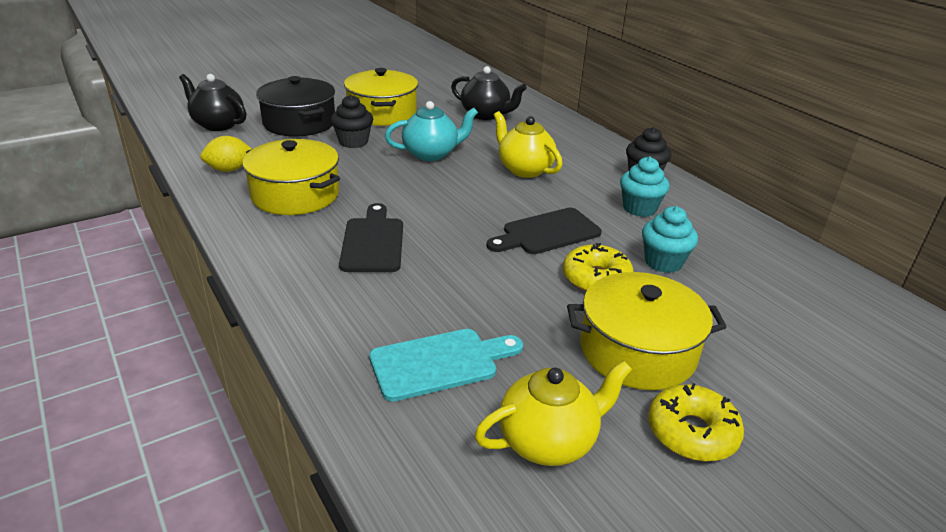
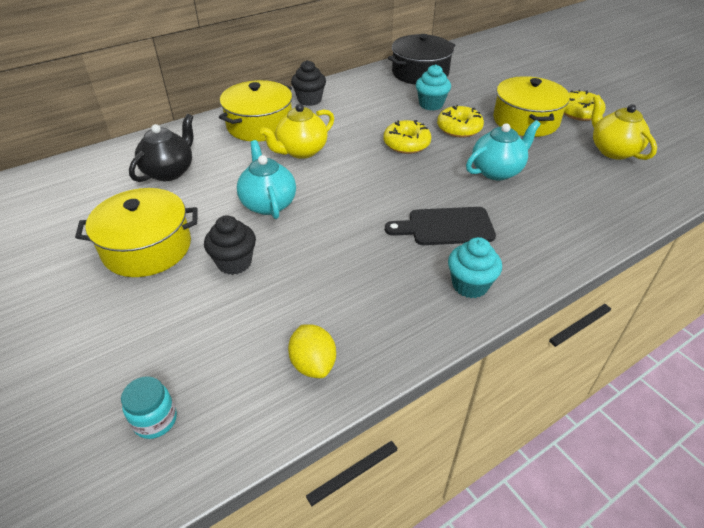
camera: 90 degrees left, 10 degrees up
(218, 124) = (155, 420): black teapot -> turquoise jar
(295, 195) = (370, 290): yellow pot -> yellow pot (259, 125)
(299, 123) = (166, 322): black pot -> black pot (420, 73)
(439, 363) = (575, 186): turquoise cutting board -> none
(483, 295) = (497, 171): none -> turquoise teapot
(547, 233) = (406, 144): black cutting board -> yellow donut
(639, 208) = (361, 106): turquoise cupcake -> turquoise cupcake (470, 285)

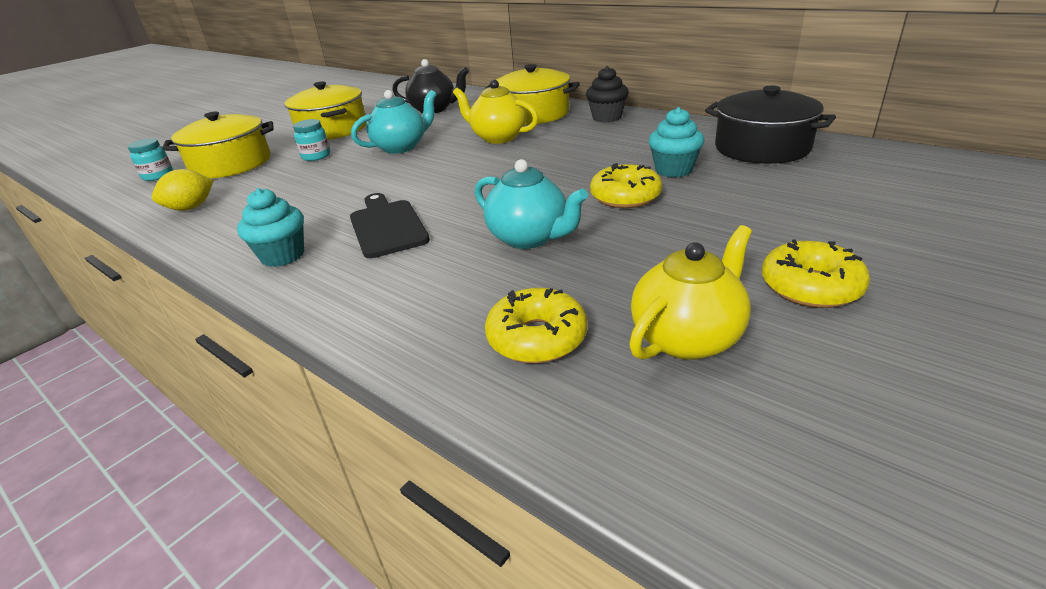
camera: 75 degrees right, 10 degrees down
(234, 263) = (316, 156): black cupcake -> turquoise jar
(406, 144) = (554, 176): yellow donut -> yellow donut (537, 338)
(525, 120) = (707, 239): yellow pot -> yellow pot (231, 164)

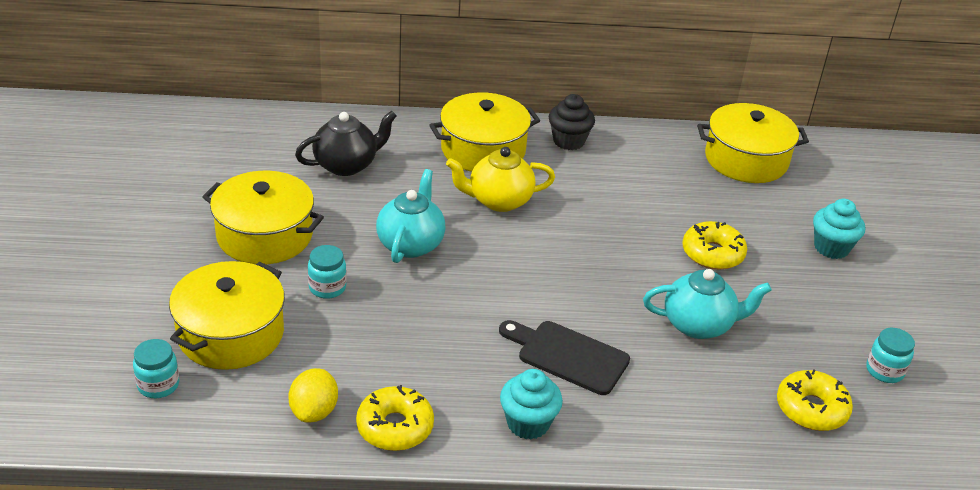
camera: 45 degrees left, 5 degrees up
(673, 170) = (712, 208): turquoise cupcake -> turquoise cupcake (831, 248)
(687, 338) = (884, 371): yellow teapot -> turquoise jar
(762, 148) = (746, 160): black pot -> yellow pot
(810, 287) = (904, 303): yellow donut -> yellow donut (395, 427)

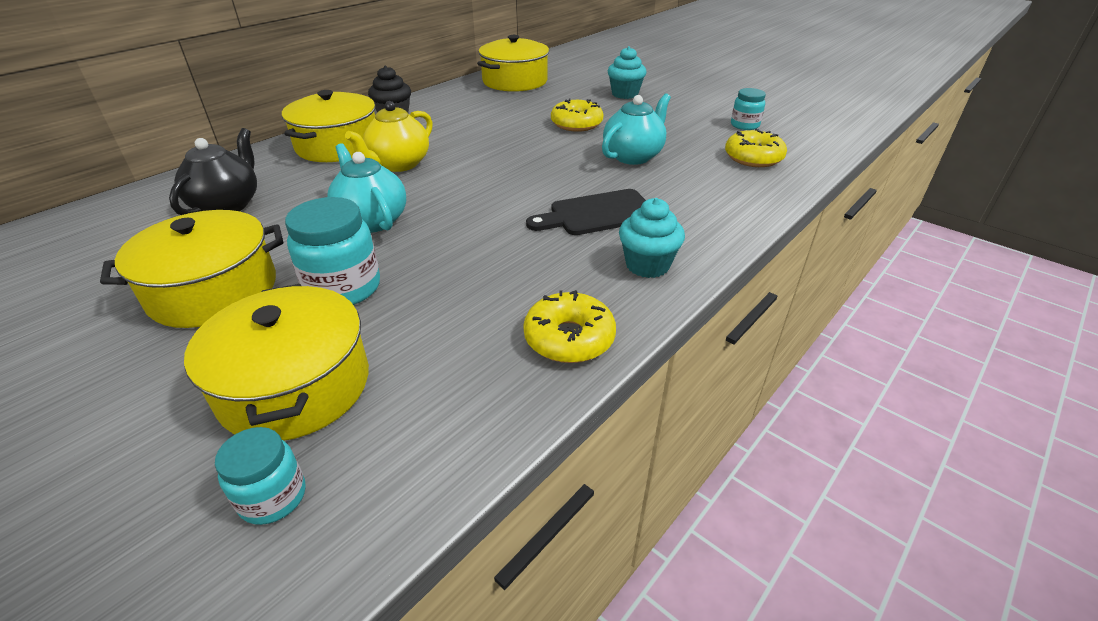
camera: 45 degrees left, 0 degrees up
(314, 411) = (484, 381): yellow lemon -> none
(327, 287) = (343, 288): turquoise jar -> turquoise jar, size x1.65

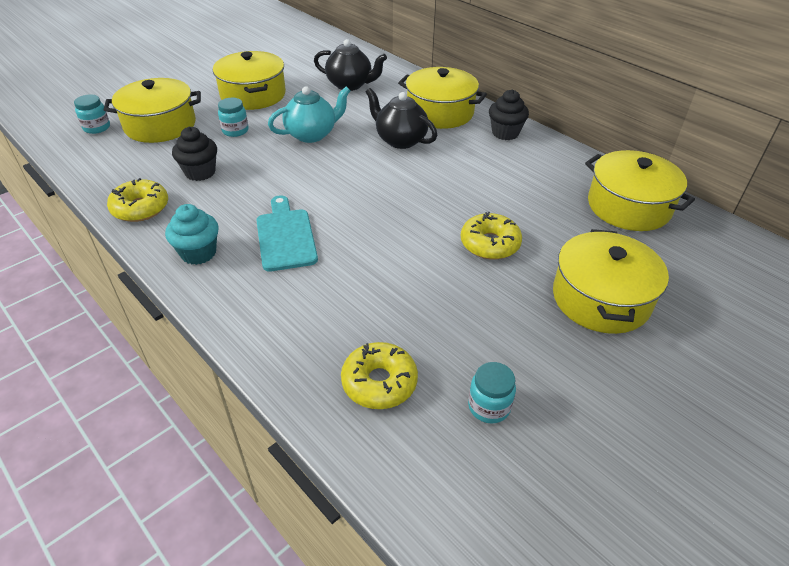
camera: 95 degrees right, 5 degrees up
(343, 288) = (235, 131): turquoise jar -> turquoise jar, size x0.60
(398, 164) = (400, 140): yellow teapot -> black teapot
(468, 300) = (200, 172): none -> black cupcake
(597, 214) = (285, 236): black cutting board -> turquoise cutting board
(625, 94) = (601, 298): turquoise cupcake -> yellow pot
(633, 156) = (398, 276): turquoise teapot -> none

